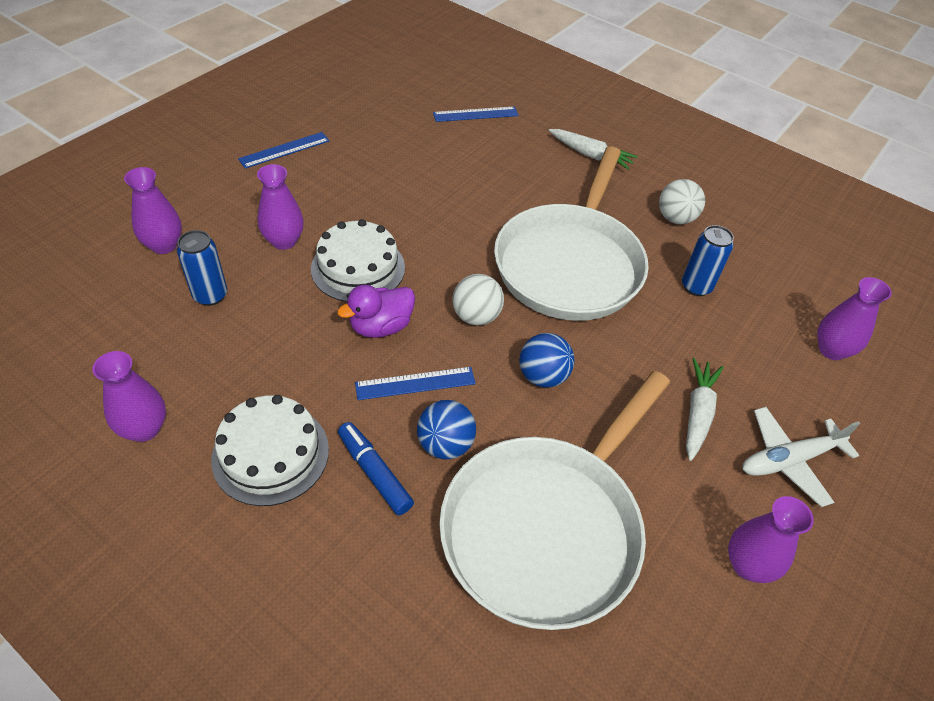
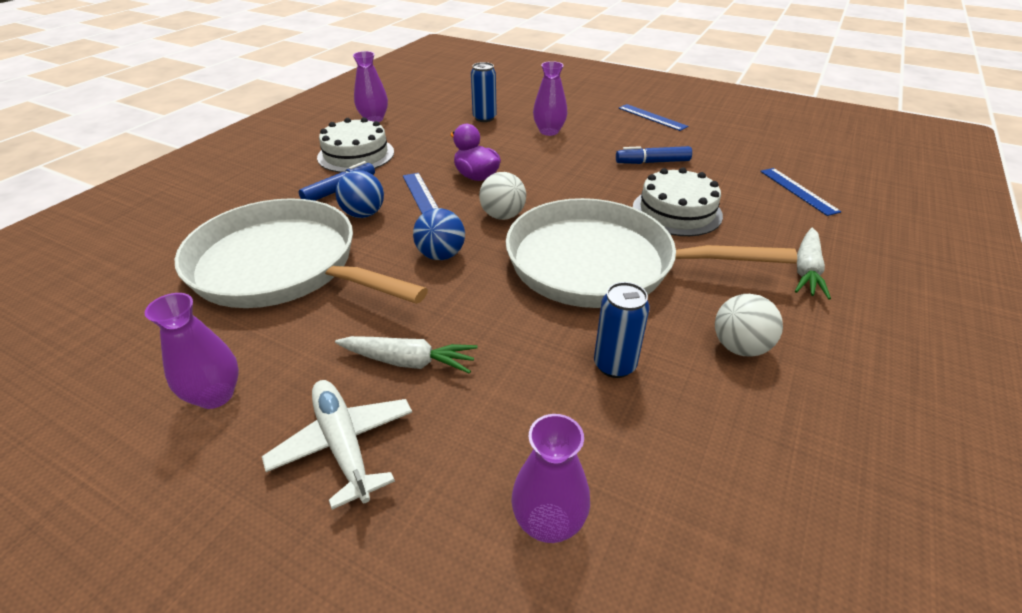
camera: 85 degrees right, 10 degrees down
(164, 245) = (523, 99): purple vase -> none
(358, 268) = (535, 160): white cake -> white cake (676, 211)
(394, 181) = (652, 162): none -> blue marker

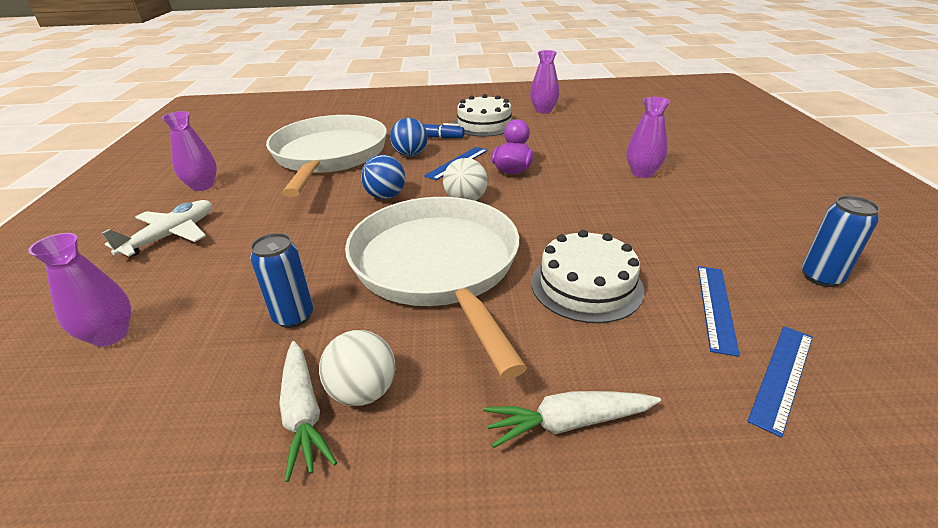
camera: 60 degrees right, 5 degrees down
(408, 361) = (256, 228): white carrot -> white carrot (303, 413)
(484, 118) = (616, 141): blue can -> blue can (821, 277)
(652, 117) = (783, 213): blue ruler -> blue ruler (715, 307)
(652, 162) = (673, 242): blue marker -> none

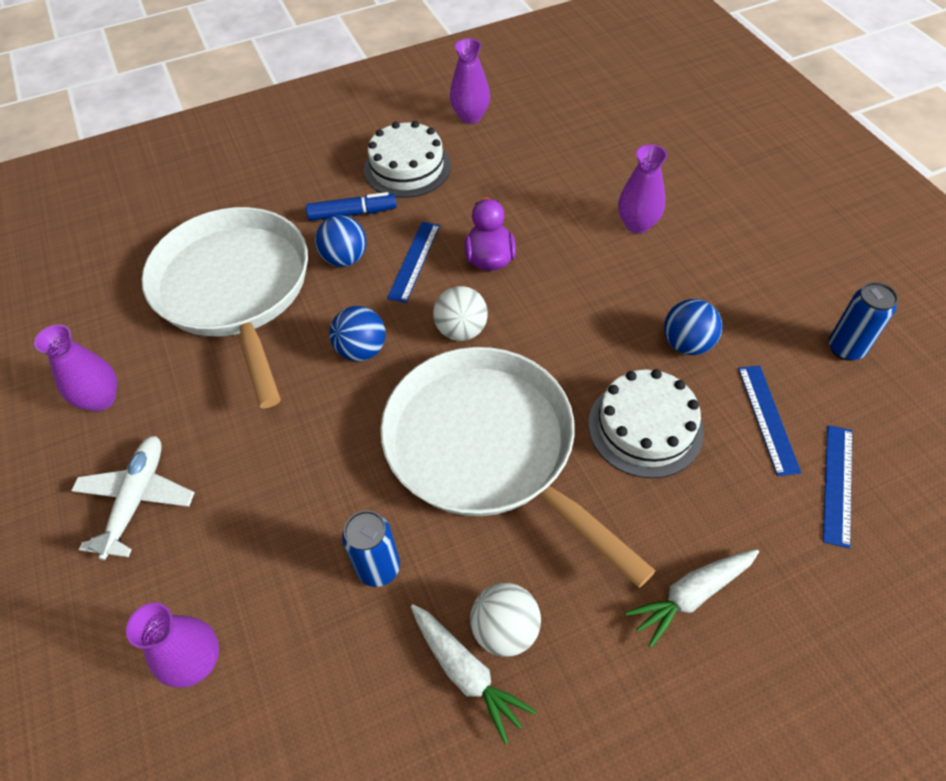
camera: 20 degrees left, 20 degrees up
(653, 243) = (687, 344): none -> blue ball

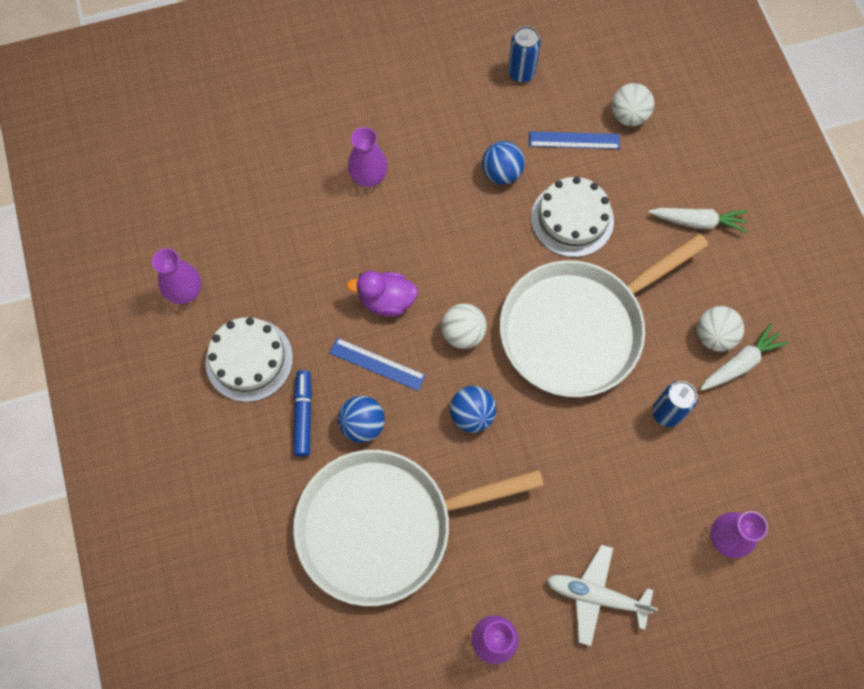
camera: 85 degrees left, 15 degrees up
(691, 595) = (698, 222): white carrot -> white carrot turned 60 degrees counterclockwise
(838, 484) = (628, 116): blue ruler -> white ball

